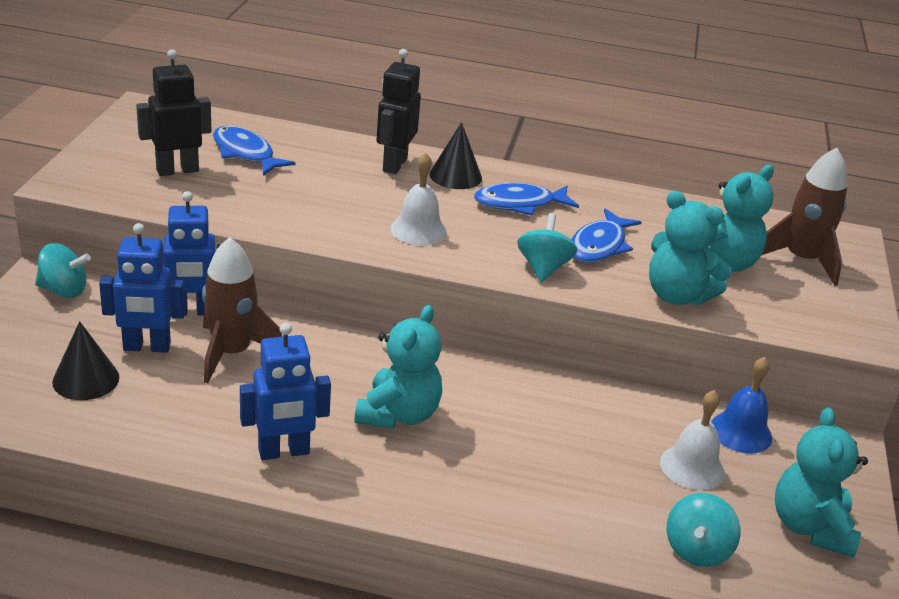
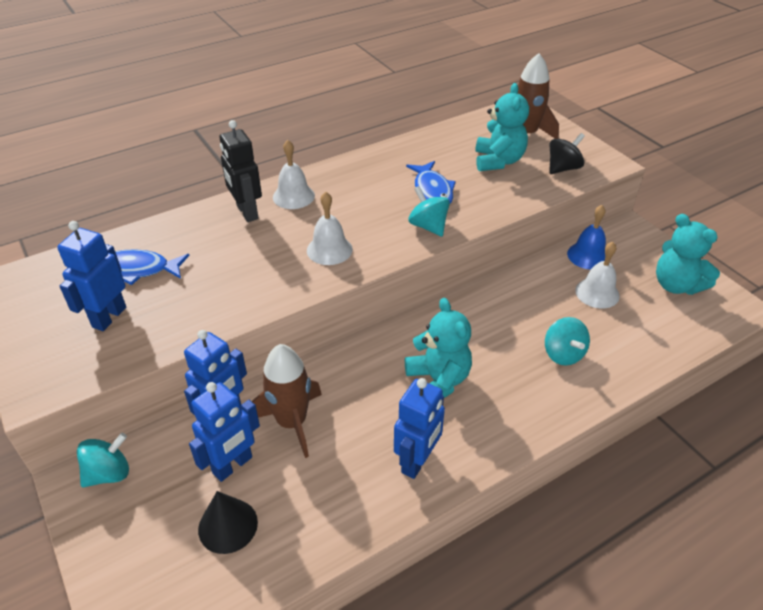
camera: 40 degrees left, 10 degrees up
(177, 170) = (109, 317): black robot -> blue robot
(455, 176) = (293, 196): black cone -> white bell
(519, 204) = (355, 192): blue fish -> none
(677, 295) = (509, 196): turquoise teddy bear -> none
(697, 550) = (658, 338): turquoise spinning top -> turquoise spinning top (563, 354)
(791, 310) = (563, 168): none -> black spinning top

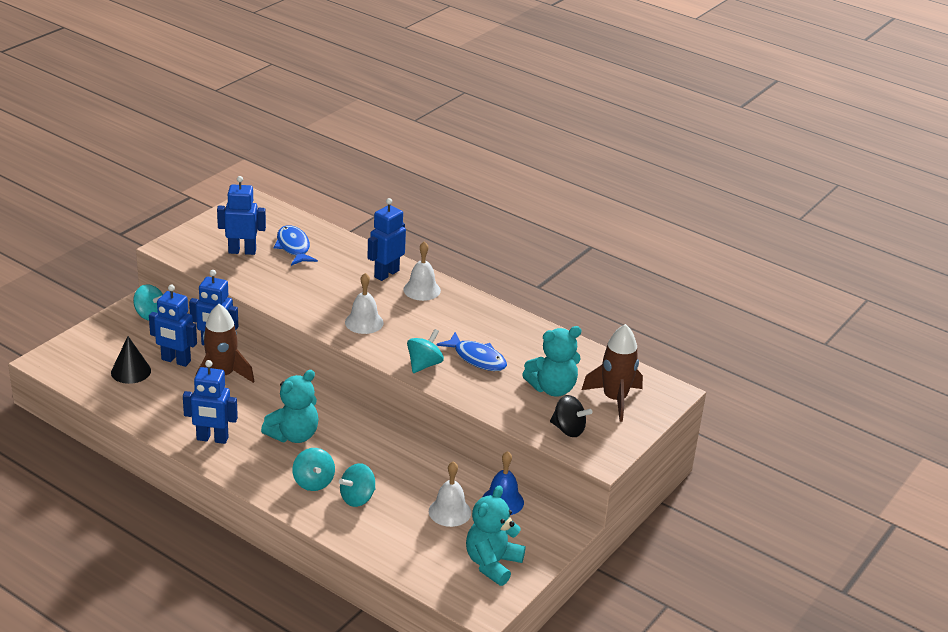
camera: 65 degrees right, 10 degrees down
(247, 212) = (386, 274): black robot -> blue robot
(432, 191) = (477, 358): blue fish -> blue fish turned 105 degrees counterclockwise
(528, 384) = (313, 482): none -> turquoise spinning top

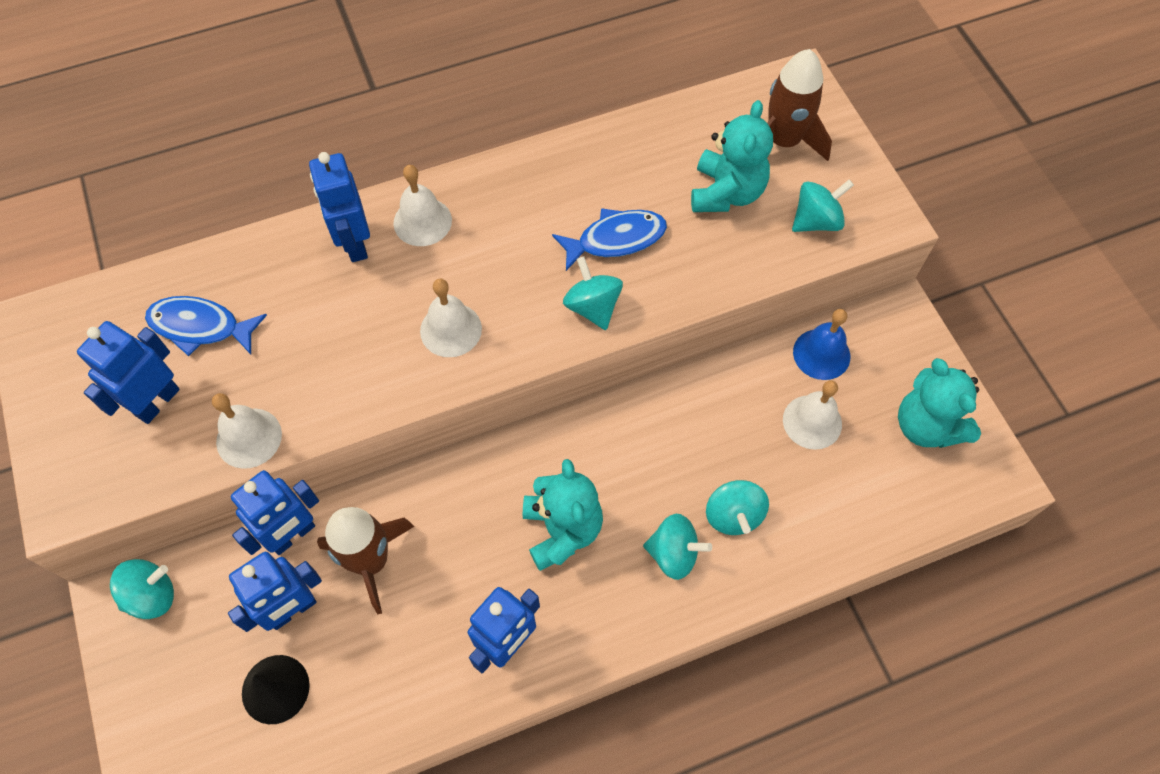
camera: 55 degrees left, 30 degrees up
(246, 284) = (249, 438): none -> white bell
(568, 430) = (816, 221): black spinning top -> turquoise spinning top

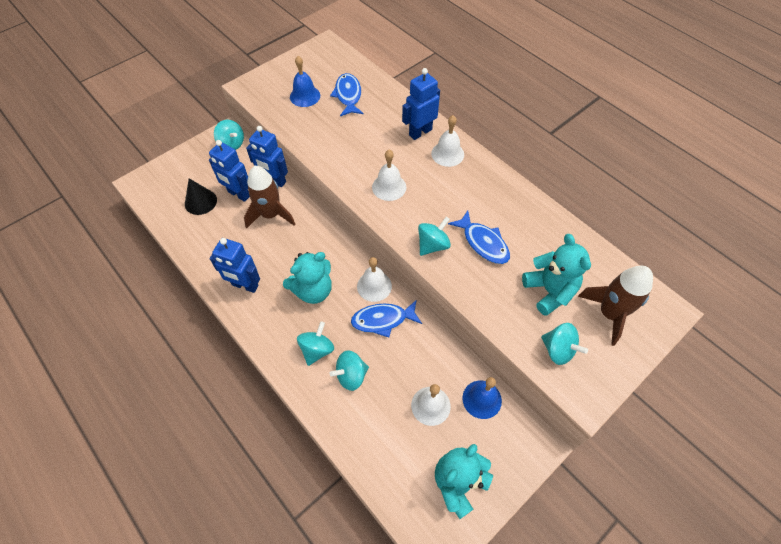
camera: 70 degrees right, 5 degrees down
(157, 402) = (305, 96): blue robot -> blue bell
(249, 438) = (299, 132): white bell -> white bell (374, 286)
(655, 440) = (383, 320): none -> blue fish
(673, 553) = (317, 350): turquoise spinning top -> turquoise spinning top turned 150 degrees counterclockwise
(726, 193) = (549, 291): turquoise teddy bear -> turquoise teddy bear turned 105 degrees counterclockwise

